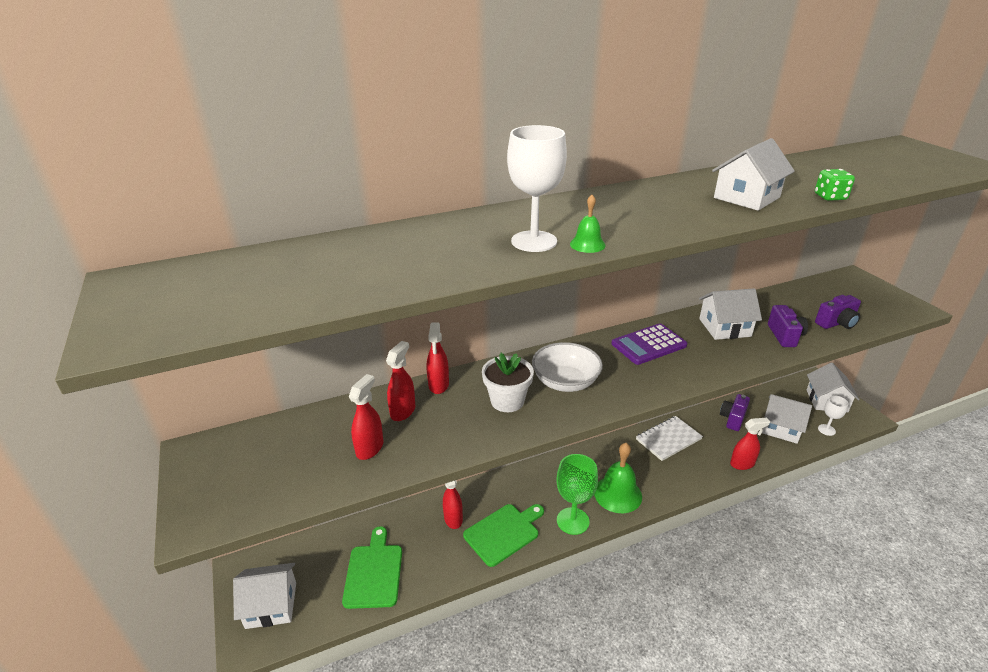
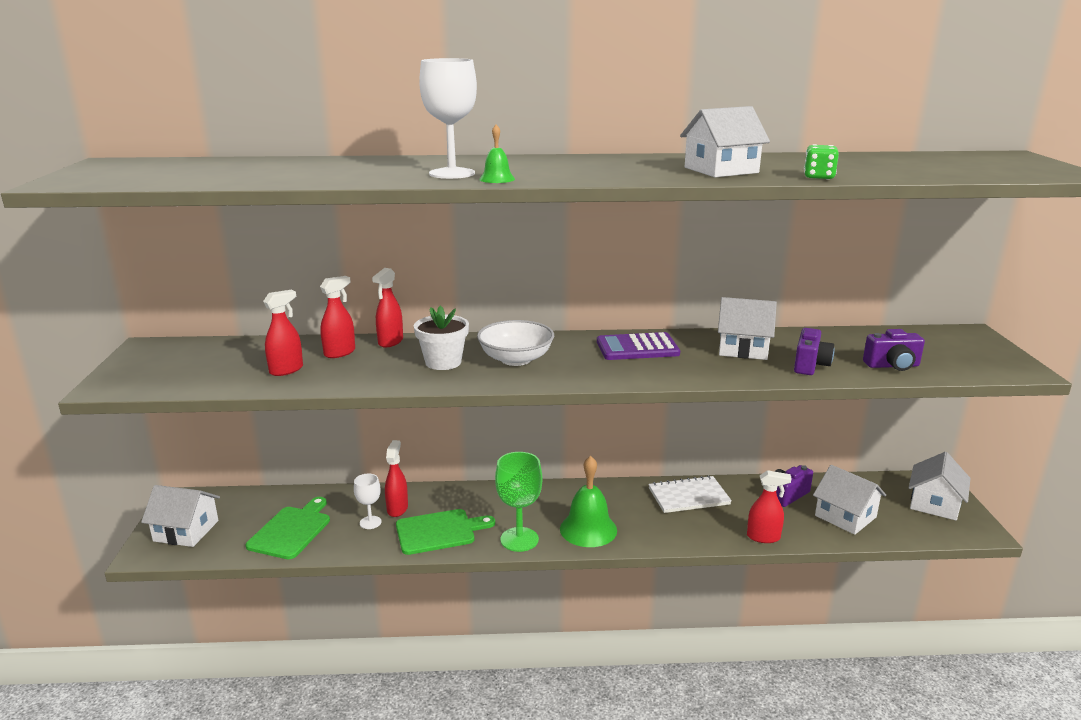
camera: 20 degrees right, 10 degrees down
(826, 430) = (908, 530): white goblet -> white goblet (370, 522)

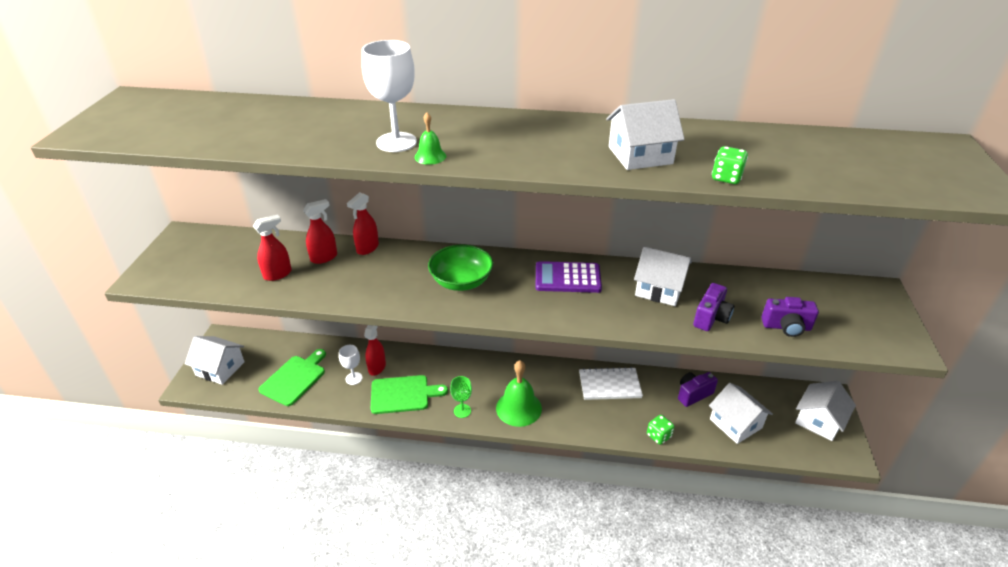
camera: 10 degrees right, 15 degrees up
(443, 362) = (401, 278): white flower pot -> none
(516, 359) = (461, 281): white bowl -> green bowl
(519, 539) = (462, 411): green goblet -> green goblet, size x0.58
(763, 537) = (658, 436): red spray bottle -> green dice

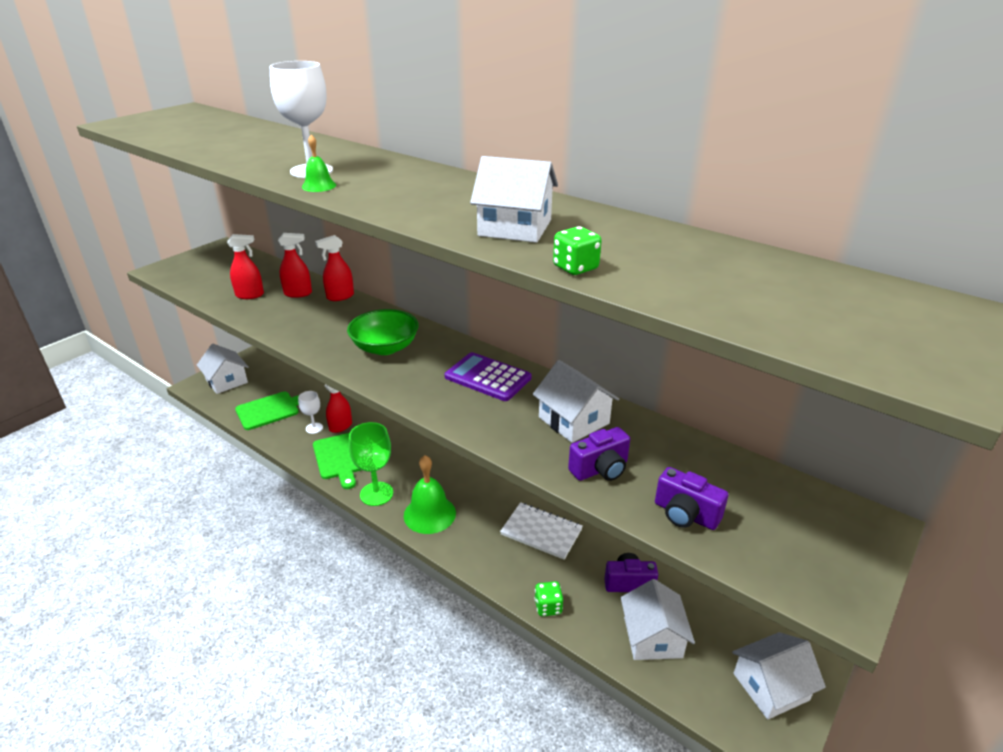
camera: 30 degrees right, 5 degrees down
(403, 394) = (340, 458): green cutting board -> green cutting board turned 45 degrees clockwise
(462, 411) = (376, 494): green goblet -> green goblet, size x1.72

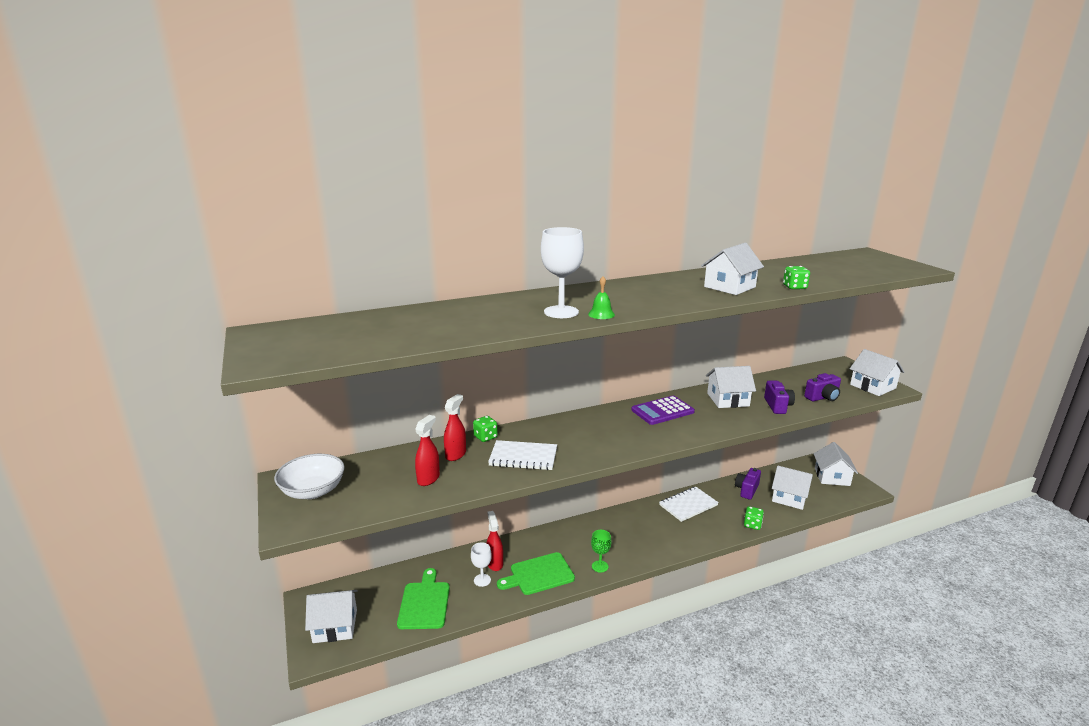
camera: 60 degrees left, 10 degrees down
(209, 261) = (313, 491): none -> white bowl
(314, 324) = (523, 457): none -> white notebook
(340, 296) = (485, 437): red spray bottle -> green dice
(340, 458) = (539, 574): green cutting board -> green cutting board turned 150 degrees clockwise
(376, 494) = (600, 566): green goblet -> green goblet, size x0.58
(385, 347) = (590, 436): green bowl -> none
(429, 514) = (640, 546): green bell -> none
(813, 576) = (873, 386): none -> white house

